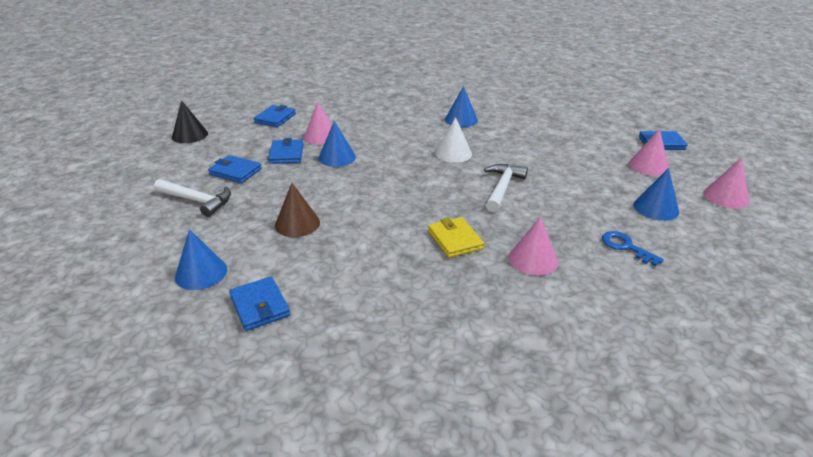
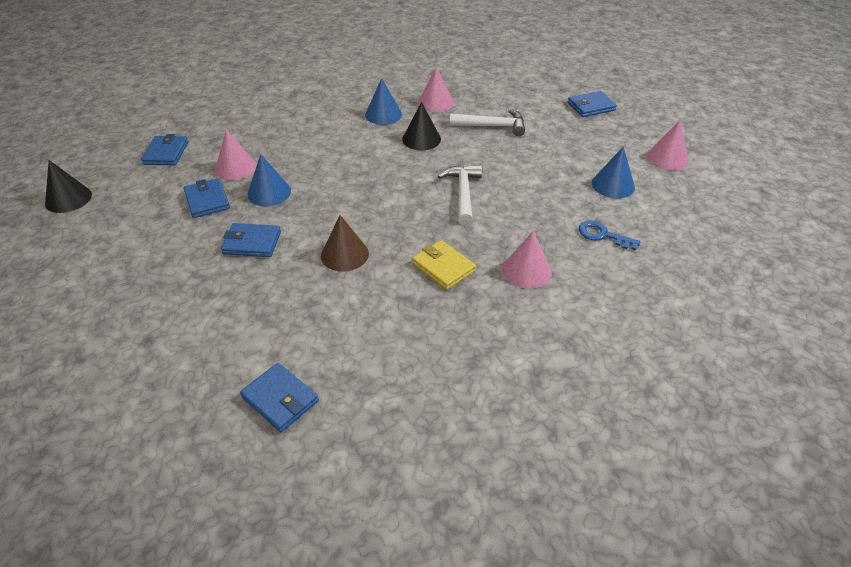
camera: 20 degrees left, 10 degrees up
(197, 201) = (132, 288): white hammer -> white hammer (492, 126)
(201, 273) = (191, 378): blue cone -> none
(235, 172) = (157, 238): blue wallet -> blue wallet (252, 243)
(297, 223) = (268, 289): brown cone -> brown cone (344, 254)
(453, 153) = (395, 161): white cone -> none
(485, 142) = (421, 139): none -> black cone
(648, 166) = (589, 137): pink cone -> pink cone (435, 103)

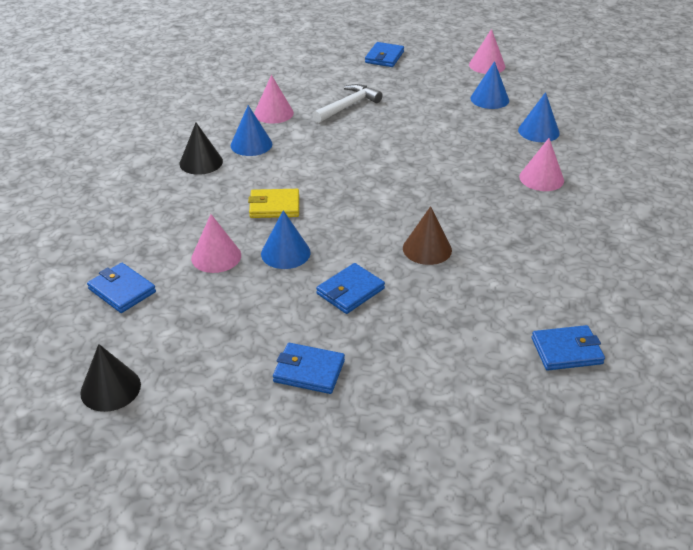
camera: 50 degrees left, 5 degrees down
(207, 200) = (248, 294): blue wallet -> blue wallet (309, 371)
(421, 139) = (317, 144): black cone -> black cone (201, 162)
(443, 267) = (497, 210): yellow wallet -> yellow wallet (274, 206)
(463, 193) = (419, 160): white hammer -> none
(602, 235) = (538, 131): blue key -> blue cone

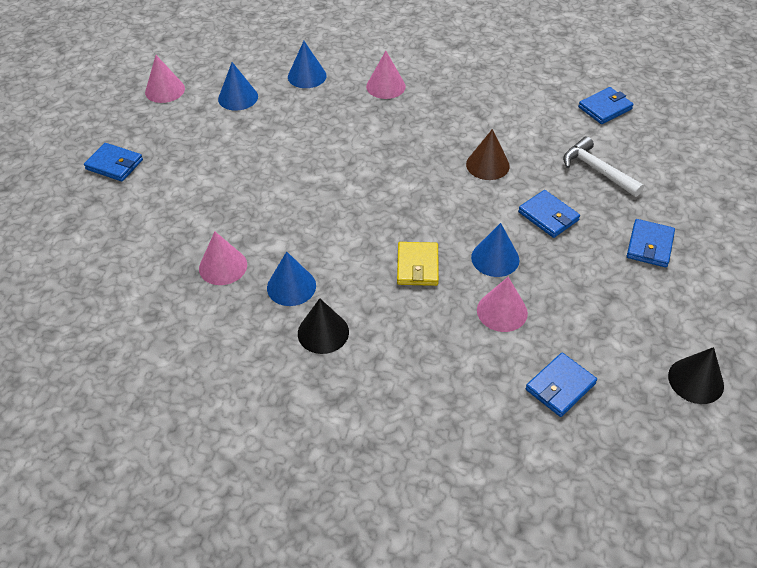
camera: 85 degrees left, 10 degrees up
(348, 106) = (224, 201): white hammer -> white hammer (597, 170)
(566, 351) = (605, 108): blue wallet -> blue wallet turned 60 degrees clockwise

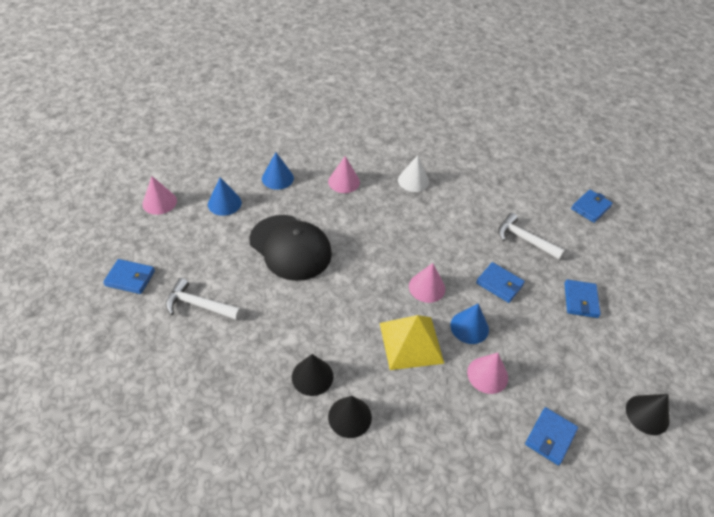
camera: 15 degrees left, 0 degrees up
(183, 199) = (199, 305): none -> white hammer
(223, 266) = (249, 365): pink cone -> pink cone (427, 287)
(291, 286) = (312, 376): blue cone -> black cone
(302, 151) = (290, 247): none -> black cap
(417, 266) = (411, 342): yellow wallet -> yellow pyramid
(473, 92) = (413, 181): none -> white cone
(487, 165) = (441, 244): brown cone -> none
(605, 108) = (515, 185): blue wallet -> blue wallet (590, 207)

